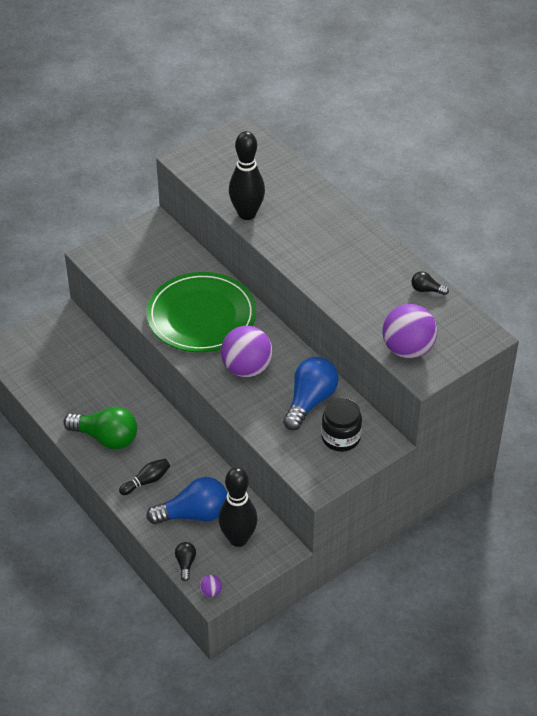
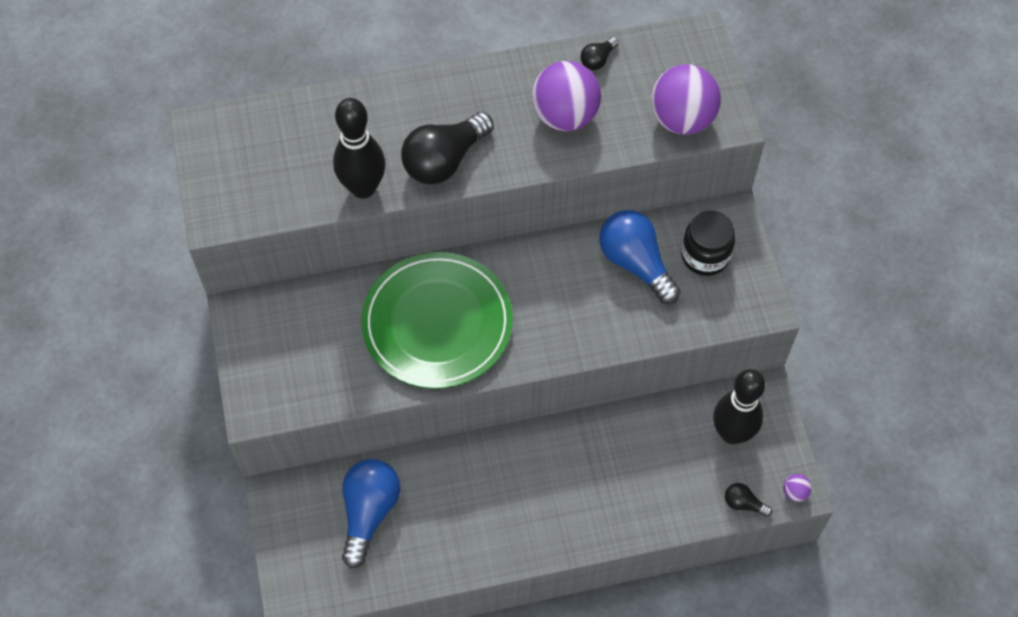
camera: 65 degrees left, 15 degrees up
(106, 438) = (511, 521): green light bulb -> none
(146, 481) = (602, 500): black bowling pin -> none
(194, 514) = (675, 466): blue light bulb -> blue light bulb (369, 512)
(246, 368) = (551, 308): purple ball -> purple ball (565, 116)
(292, 243) = (444, 160): none -> black light bulb

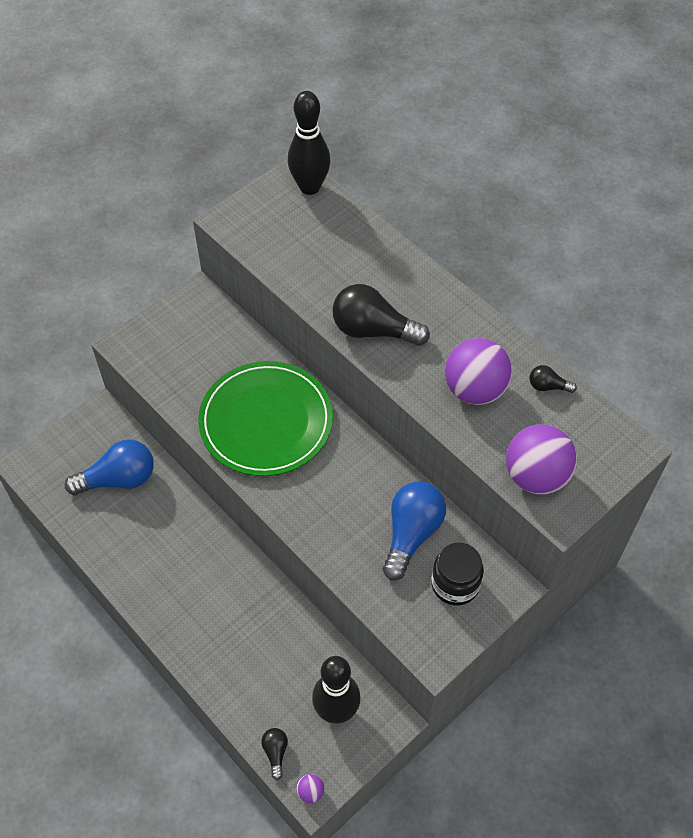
camera: 60 degrees right, 5 degrees down
(363, 188) = (312, 292): black bowling pin -> black bowling pin (310, 187)

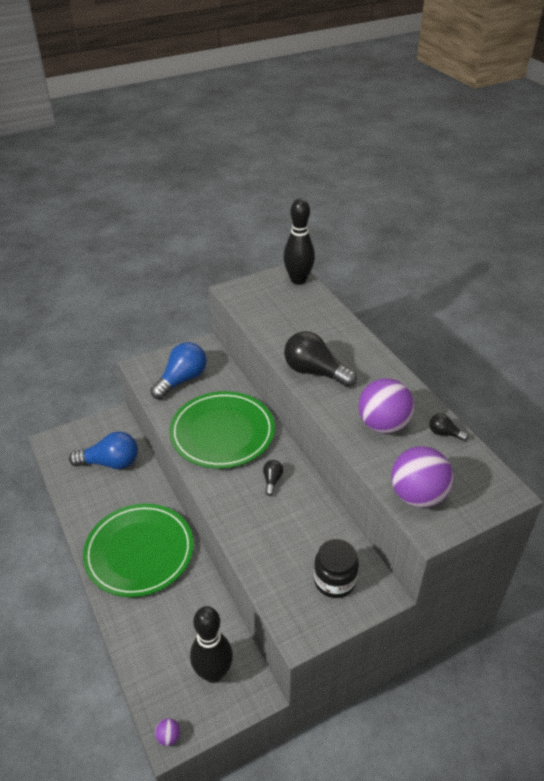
camera: 15 degrees right, 15 degrees down
(200, 589) = (139, 551): none -> green plate
(275, 752) = (151, 695): black light bulb -> black light bulb (272, 480)
(411, 533) = (309, 534): blue light bulb -> blue light bulb (182, 380)

